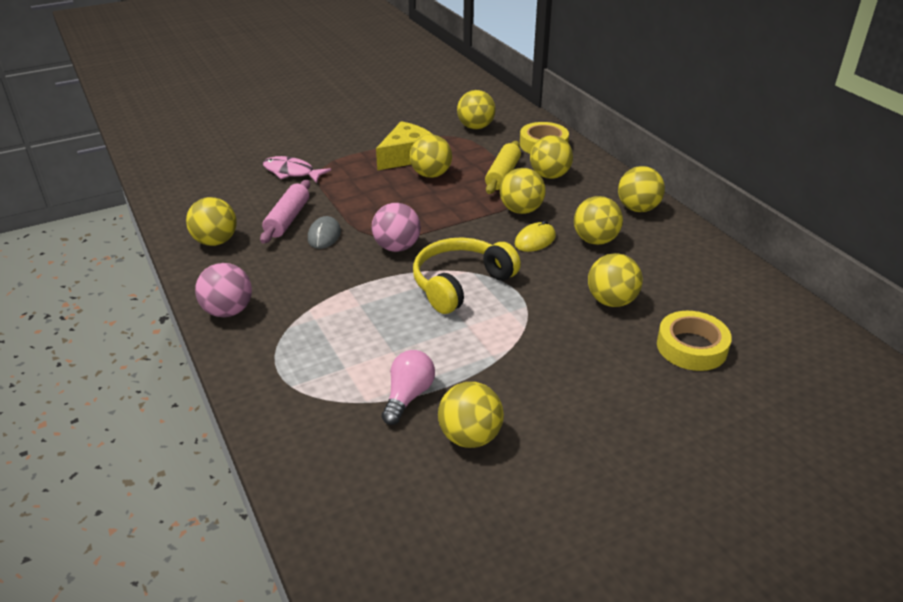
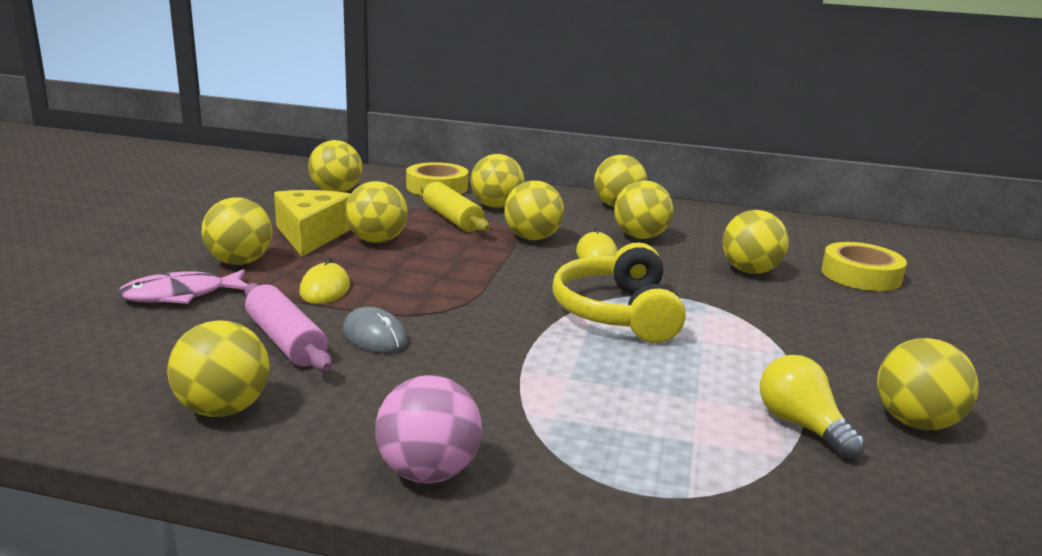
camera: 50 degrees left, 15 degrees down
(345, 162) = (240, 262): none -> yellow ball
(352, 196) = (325, 289): none -> yellow mouse
(397, 247) = (486, 311): pink ball -> none
(408, 396) = (801, 425): pink light bulb -> yellow light bulb

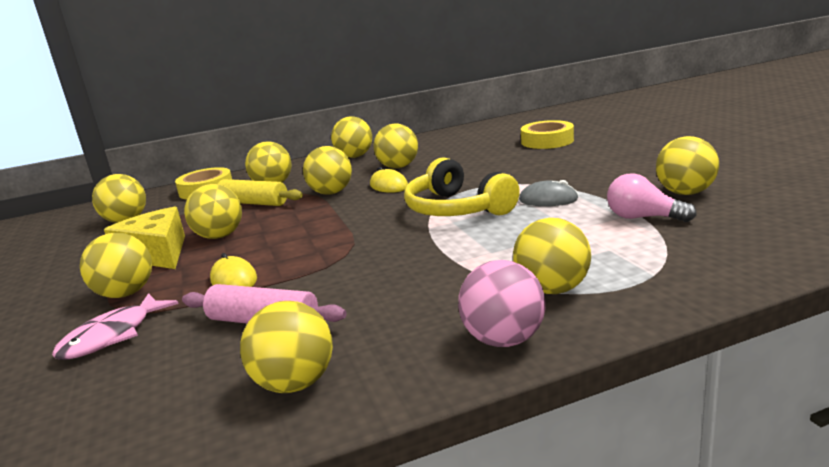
camera: 30 degrees left, 0 degrees up
(375, 336) = (326, 288): grey mouse -> grey mouse (548, 199)
(750, 271) = (490, 160): yellow ball -> yellow ball (552, 289)
(801, 425) = (643, 218): yellow light bulb -> pink light bulb

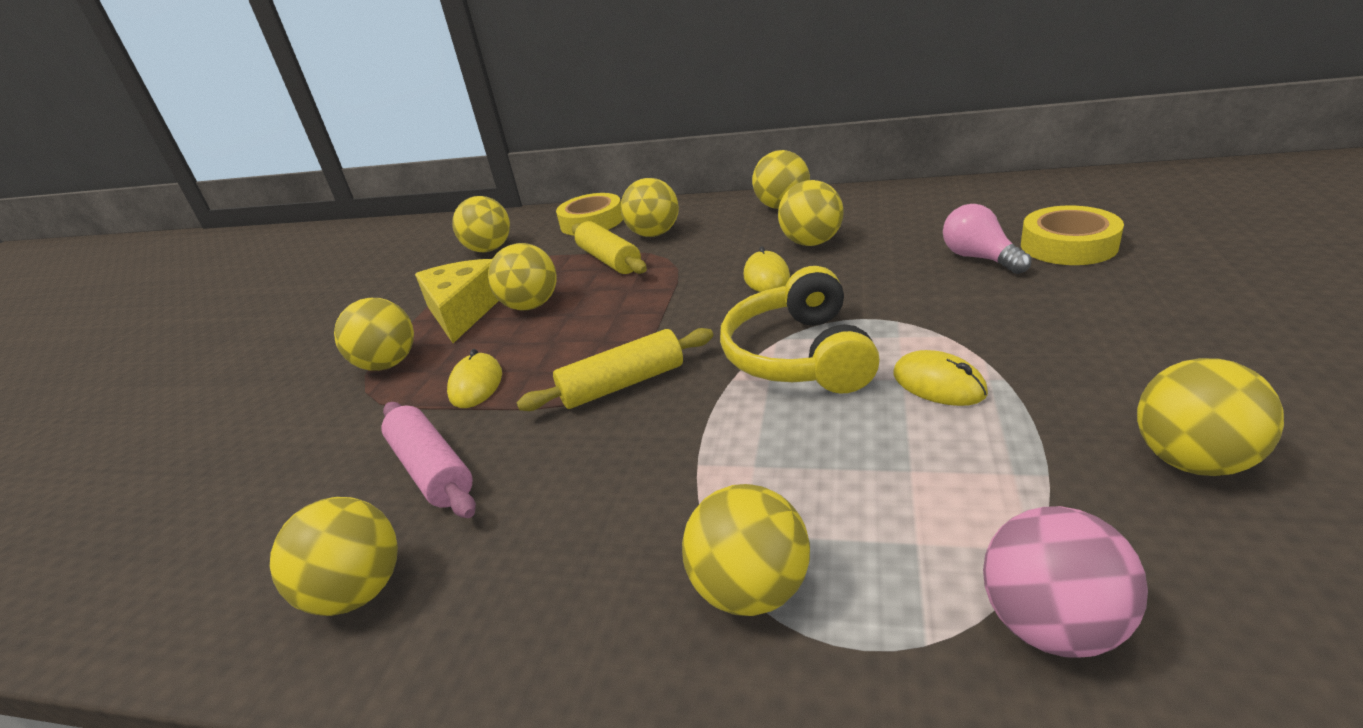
camera: 35 degrees right, 10 degrees up
(112, 336) = (324, 424): pink fish -> none
(331, 193) = (695, 268): yellow ball -> none
(356, 248) = (623, 384): none -> yellow rolling pin
(504, 340) = (596, 658): pink ball -> pink ball (1051, 624)
(548, 199) = (939, 384): grey mouse -> yellow mouse
(643, 218) = (1047, 492): pink light bulb -> pink light bulb (979, 258)

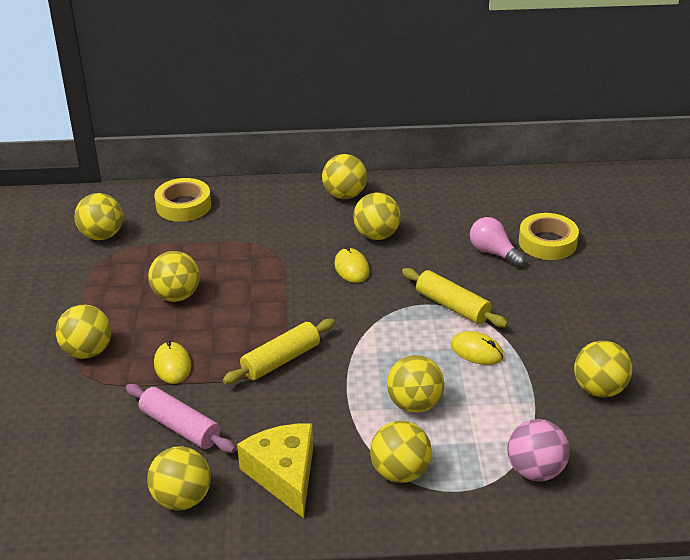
camera: 20 degrees left, 5 degrees up
(463, 311) = (120, 301): yellow cheese -> yellow cheese (284, 474)
(609, 260) = (220, 249): yellow rolling pin -> yellow rolling pin (452, 306)
(654, 234) = (247, 222): yellow ball -> yellow ball (414, 404)
(799, 355) = (391, 334): yellow headphones -> none

